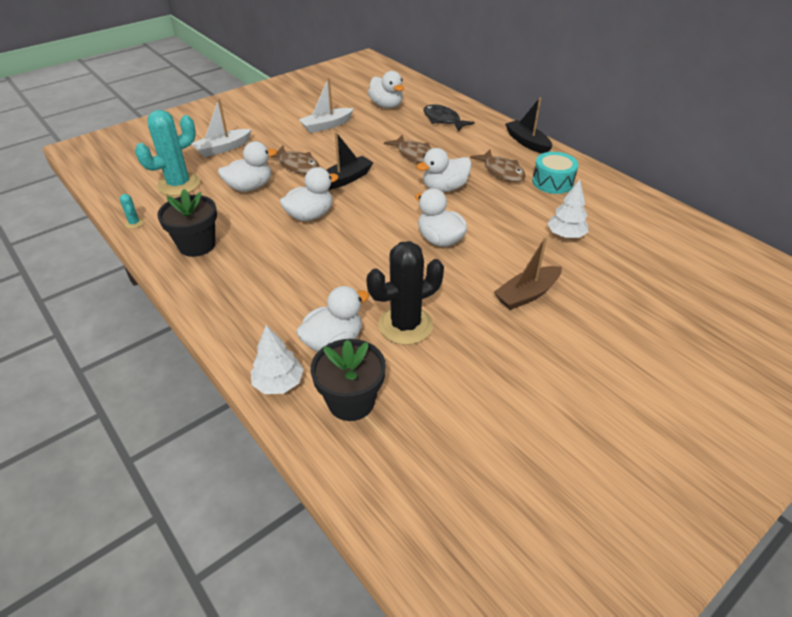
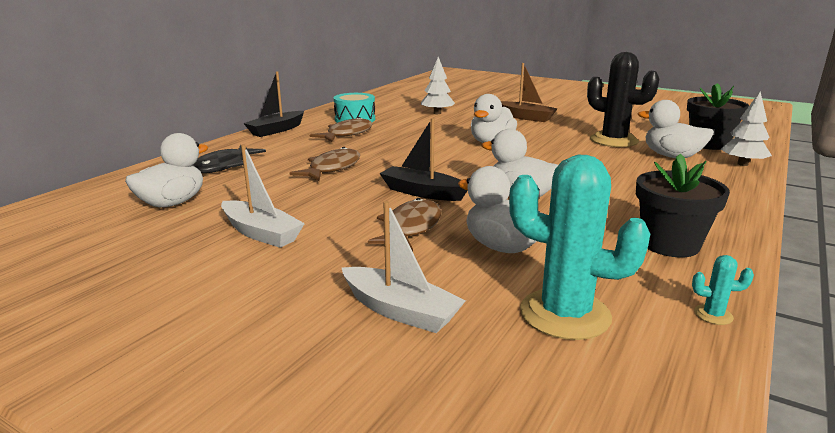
camera: 110 degrees left, 20 degrees down
(134, 223) = (713, 315): turquoise cactus -> turquoise cactus turned 60 degrees clockwise
(444, 188) = (399, 149): white duck -> none

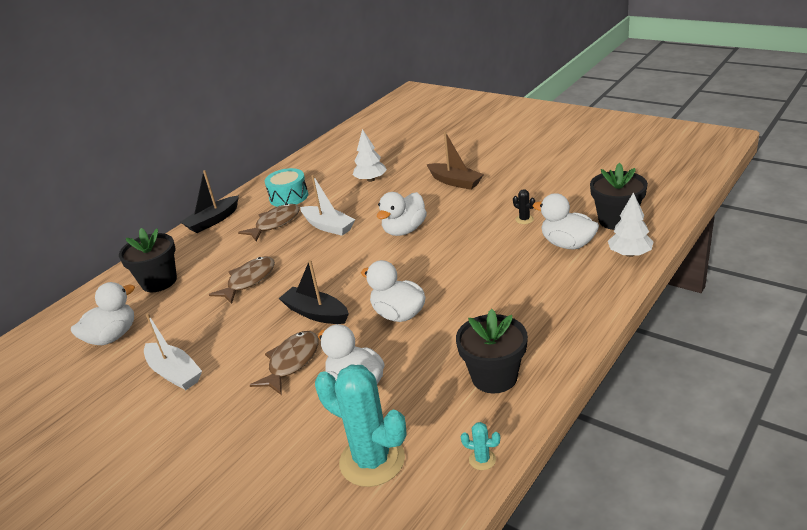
camera: 10 degrees right, 10 degrees up
(224, 166) = (159, 281): black fish -> black flower pot
(400, 311) = (256, 459): white boat -> white boat (328, 226)
(613, 140) = (524, 219): black cactus -> black cactus, size x0.40

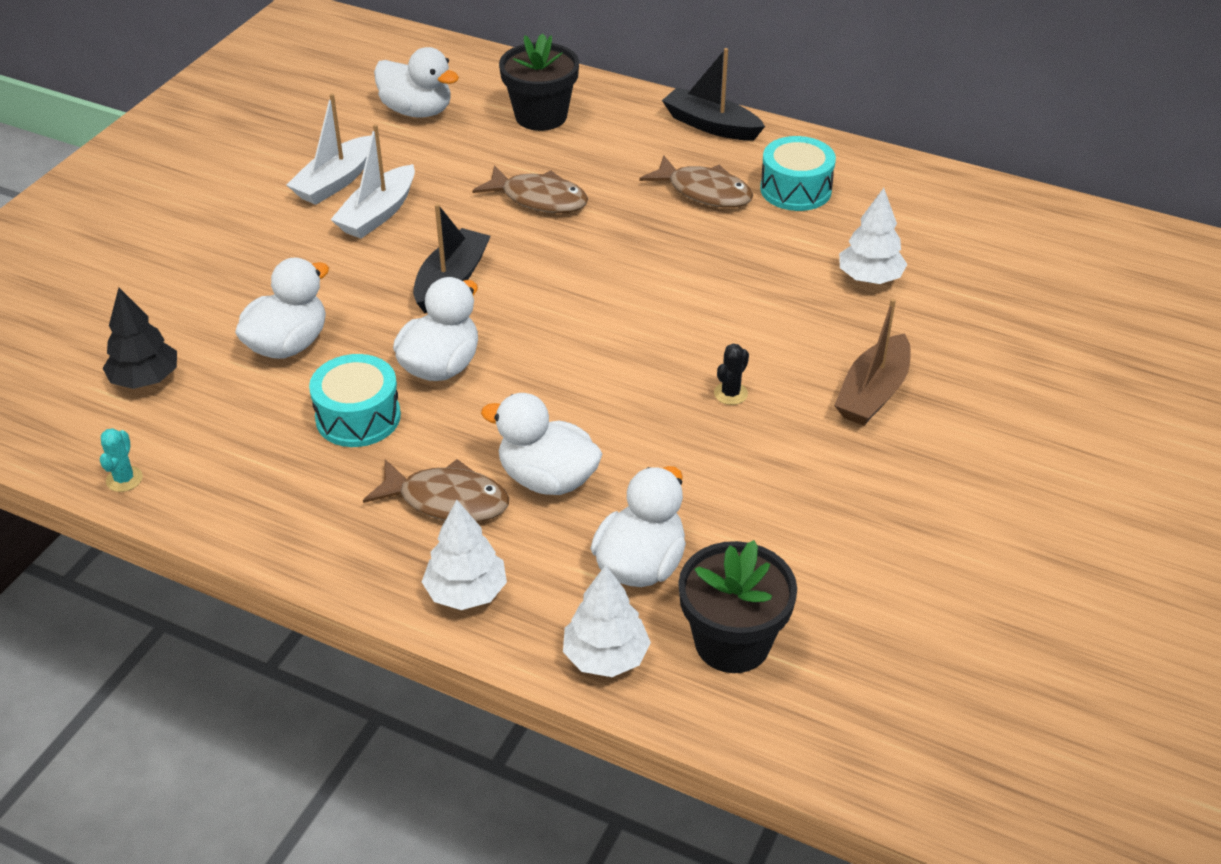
camera: 75 degrees right, 10 degrees up
(291, 362) = (342, 278): brown fish -> brown fish (447, 500)
(328, 226) = (697, 252): white boat -> white boat (378, 214)
(372, 460) = (145, 379): turquoise cactus -> black tree
(404, 230) = (686, 344): white duck -> white duck (547, 479)
(438, 346) = (358, 417): none -> turquoise drum
(494, 377) = (281, 482): black flower pot -> none
(524, 219) = (730, 501): black cactus -> black cactus (730, 393)
(588, 298) = (466, 592): none -> white tree

